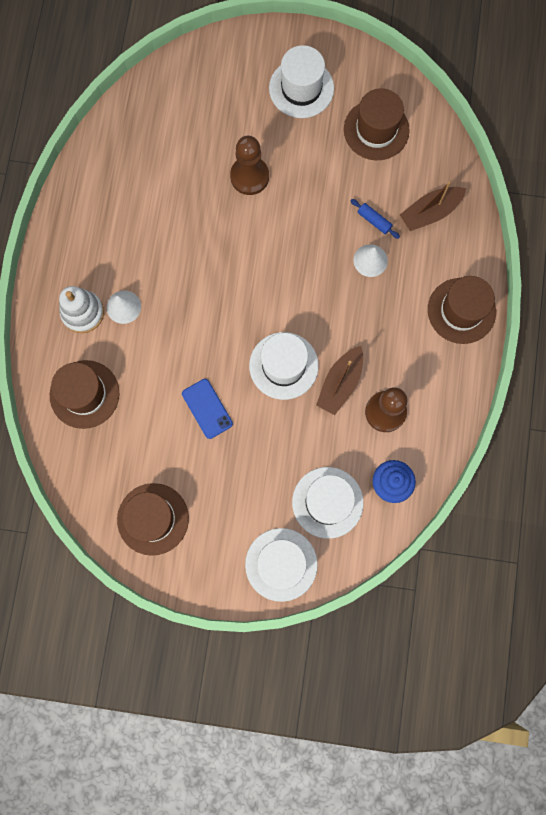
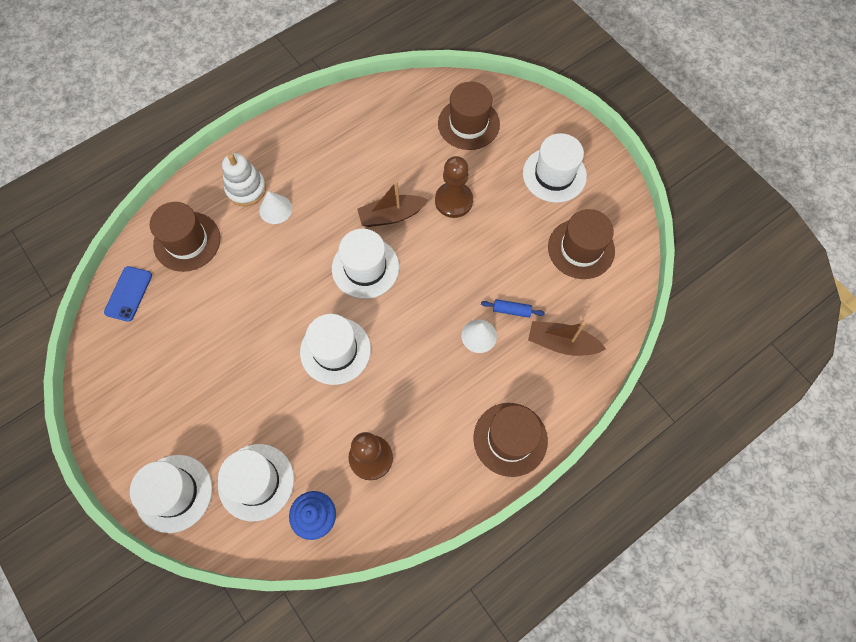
camera: 45 degrees right, 10 degrees down
(153, 519) = (131, 368): brown hat -> brown hat (468, 124)
(207, 408) = (251, 328): blue phone -> blue phone (128, 294)
(240, 287) = (365, 268): none -> white hat
(340, 383) = (361, 403): brown boat -> brown boat (391, 215)
(374, 221) = (511, 310): blue rolling pin -> blue rolling pin turned 75 degrees counterclockwise

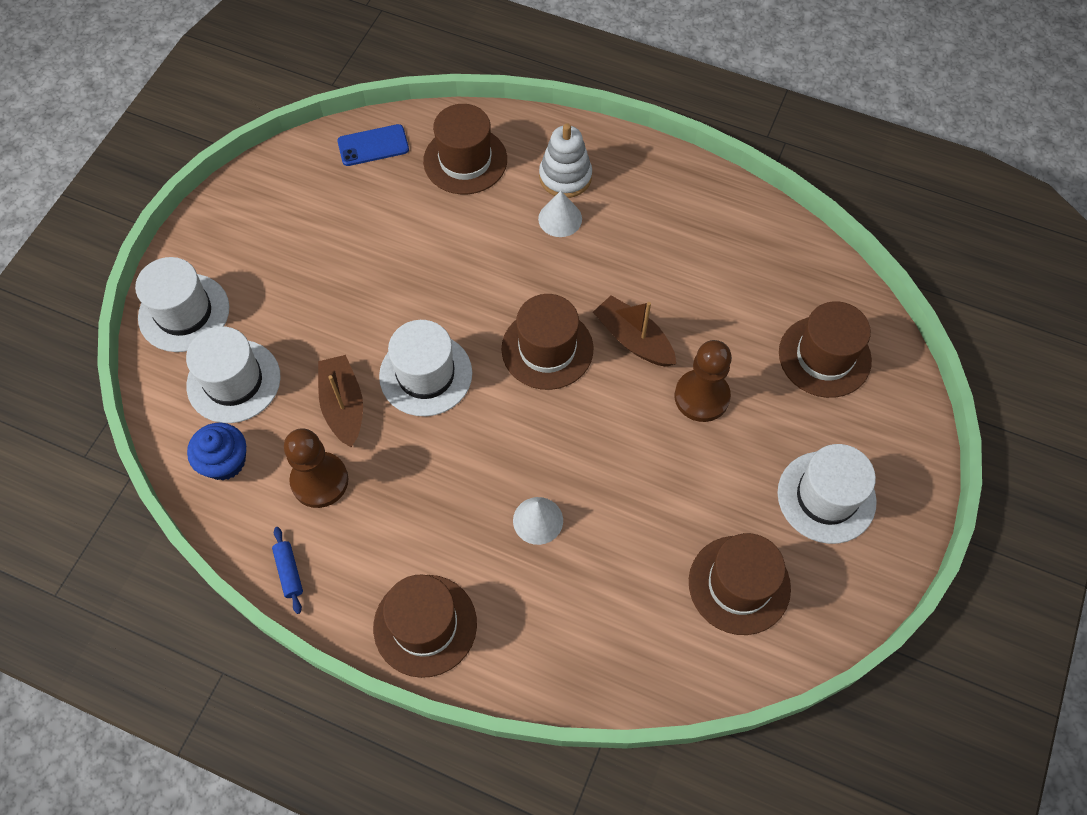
camera: 60 degrees right, 5 degrees down
(365, 268) = (547, 349): white hat -> brown hat
(511, 310) = (595, 542): blue rolling pin -> blue rolling pin (289, 572)
(561, 343) = (588, 625): brown boat -> brown boat (343, 406)

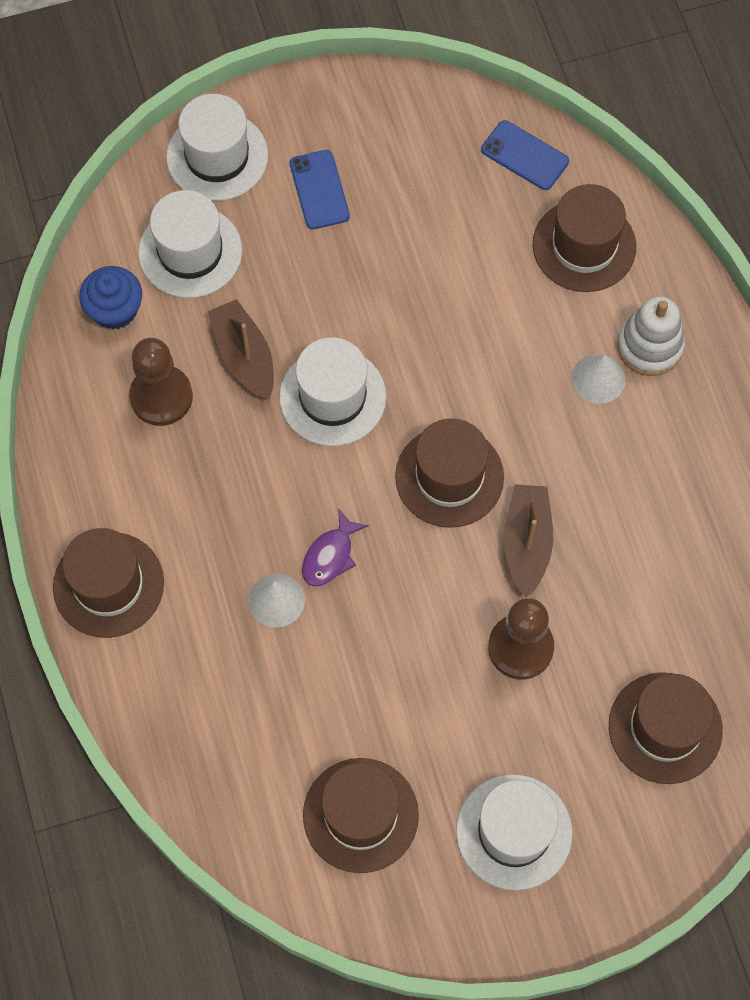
camera: 50 degrees right, 5 degrees up
(273, 272) = (319, 190): none -> blue phone
(289, 572) = (65, 442): blue rolling pin -> none
(343, 406) = (244, 356): brown boat -> brown boat turned 60 degrees counterclockwise
(536, 462) = (330, 555): none -> purple fish

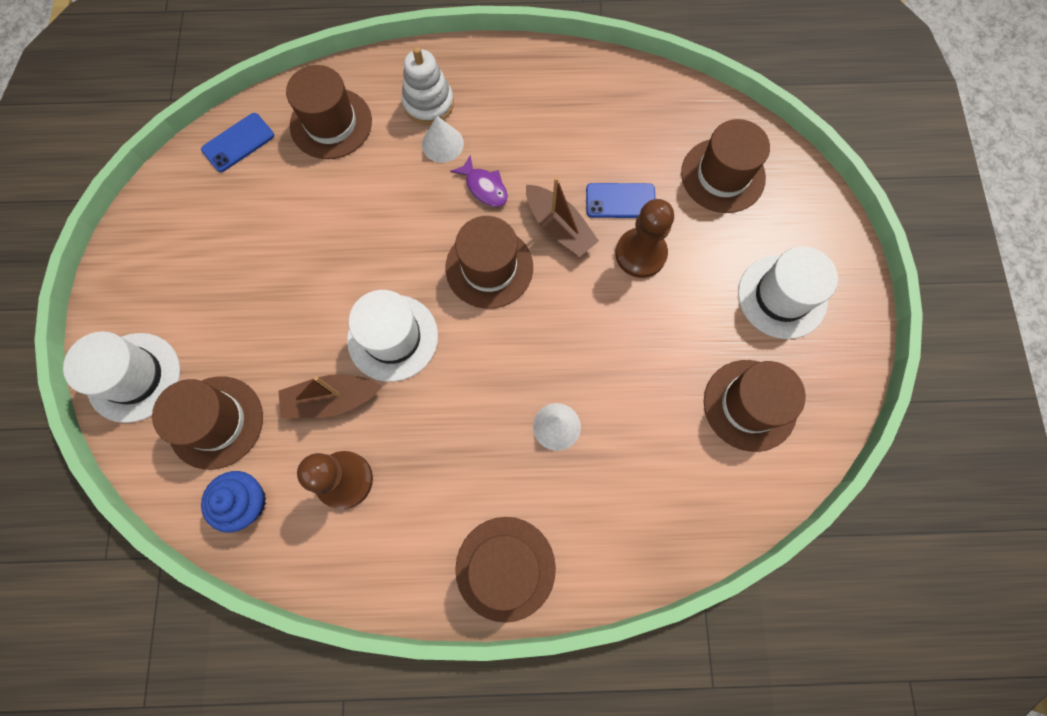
camera: 75 degrees left, 5 degrees up
(190, 252) = (216, 422): white hat -> brown hat
(319, 190) = (202, 301): blue phone -> blue phone (620, 201)
(330, 555) = (529, 374): purple fish -> purple fish (484, 187)
(527, 543) = (559, 227): brown boat -> brown boat turned 150 degrees counterclockwise

